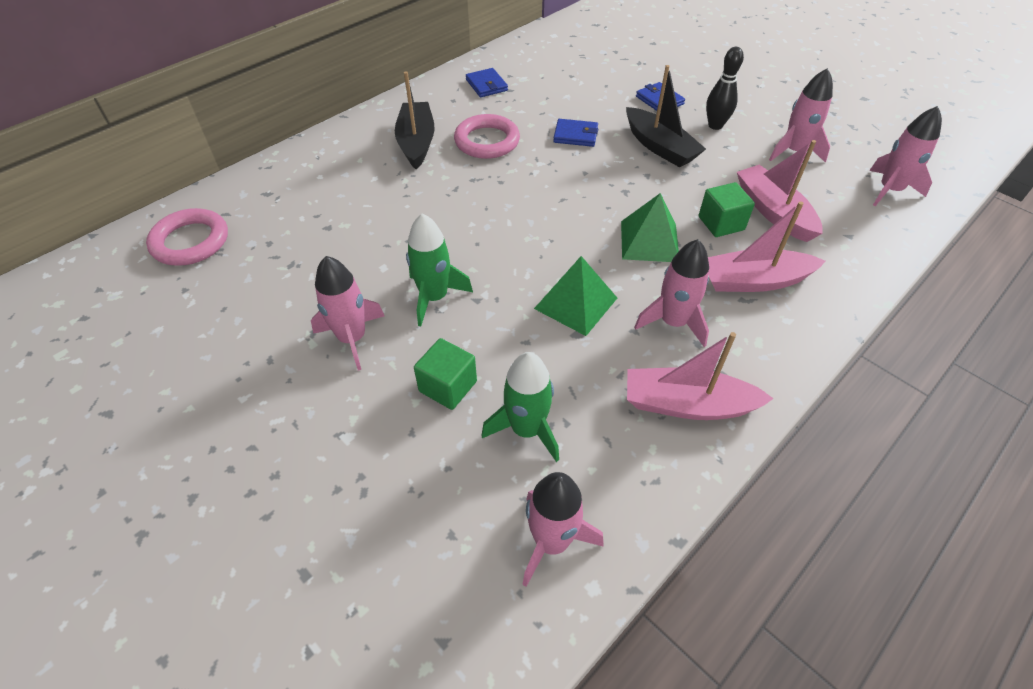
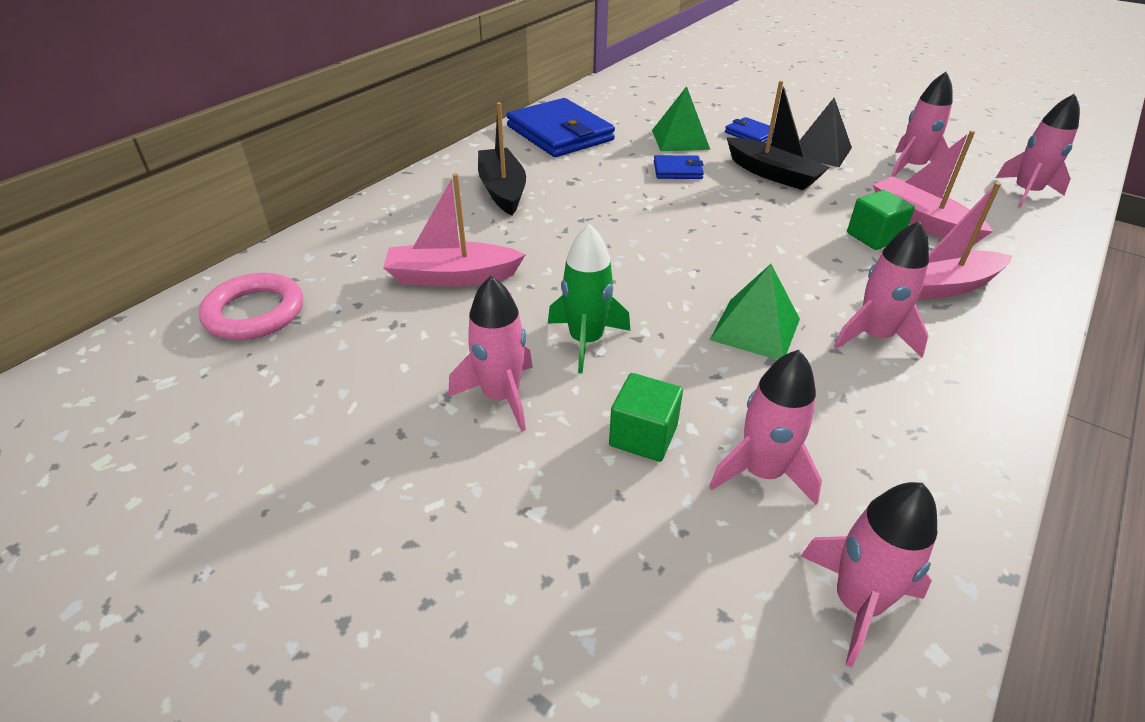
camera: 10 degrees left, 10 degrees down
(486, 85) = (560, 133): blue wallet -> blue wallet, size x2.12
(487, 141) = (582, 183): pink ring -> none
(526, 429) = (762, 472): green rocket -> pink rocket
(649, 241) = (806, 260): green pyramid -> green pyramid (680, 139)
(687, 404) = (936, 420): pink boat -> pink boat (452, 276)
(715, 125) = (820, 151): black bowling pin -> black pyramid

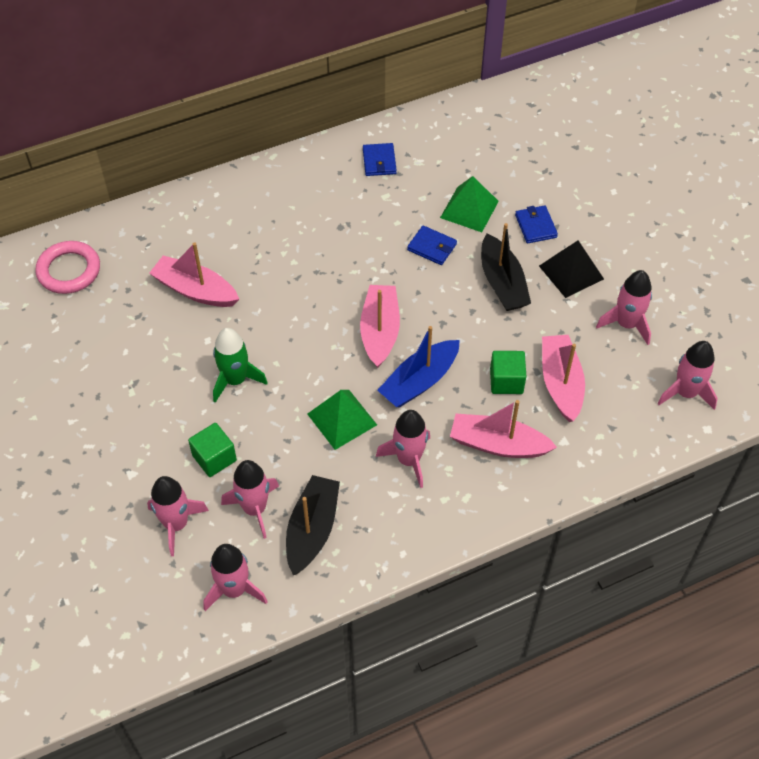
camera: 30 degrees right, 15 degrees up
(501, 396) = (161, 397): pink rocket -> pink rocket (176, 524)
(502, 190) = (285, 216): black boat -> black boat (312, 530)
(560, 133) = (379, 161): blue wallet -> blue wallet, size x0.47
(703, 242) = (380, 331): none -> pink boat
(794, 266) = (419, 381): none -> blue boat

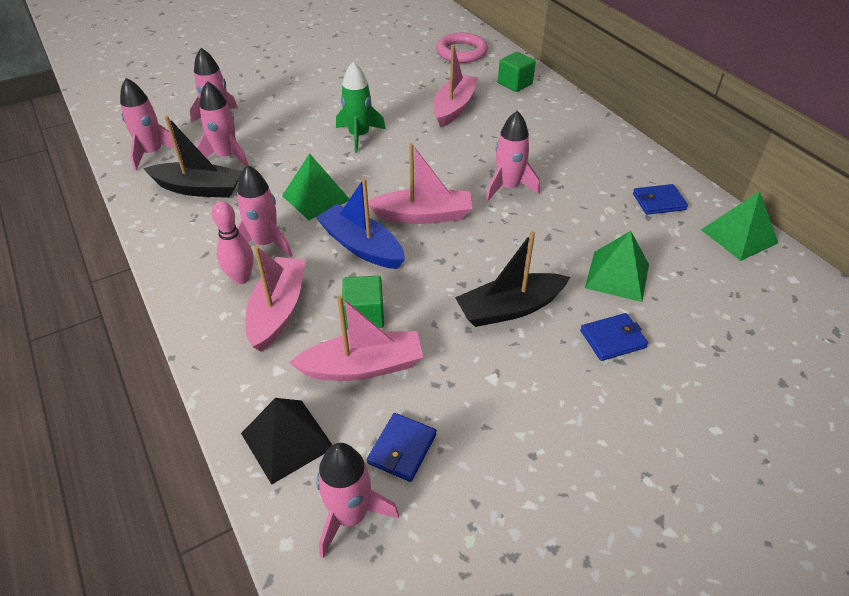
camera: 85 degrees right, 10 degrees down
(214, 458) = (279, 132): green cube -> green cube (515, 83)
(428, 124) = (739, 236): none -> green pyramid
(432, 247) = (547, 247): blue wallet -> blue wallet (402, 449)
(455, 476) = (241, 278): none -> pink bowling pin
(571, 272) = (544, 377): black pyramid -> black pyramid (287, 440)
(626, 324) = (466, 441): pink rocket -> pink rocket (508, 187)

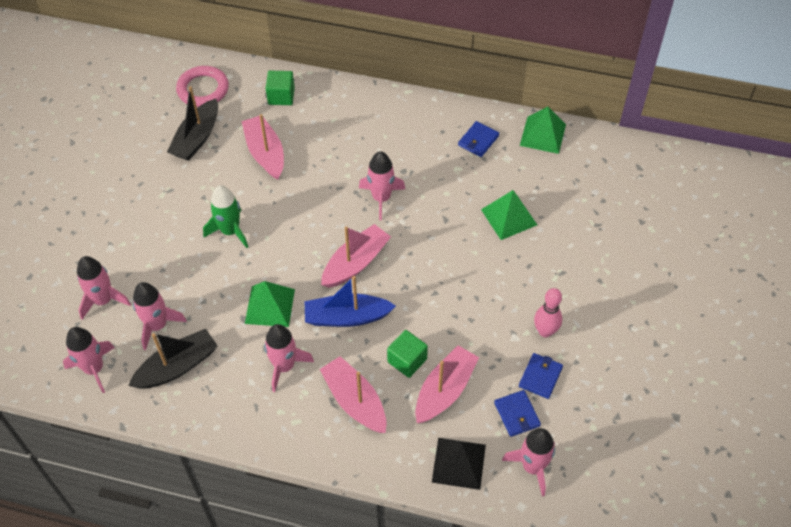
camera: 45 degrees left, 10 degrees up
(241, 278) = (303, 401): pink bowling pin -> pink bowling pin (545, 331)
(509, 308) = (477, 287): black boat -> black boat (197, 138)
(612, 339) = (546, 262): blue wallet -> blue wallet (540, 377)

